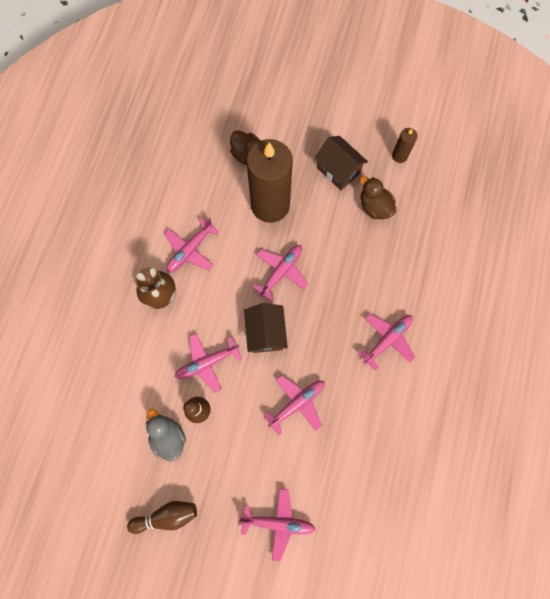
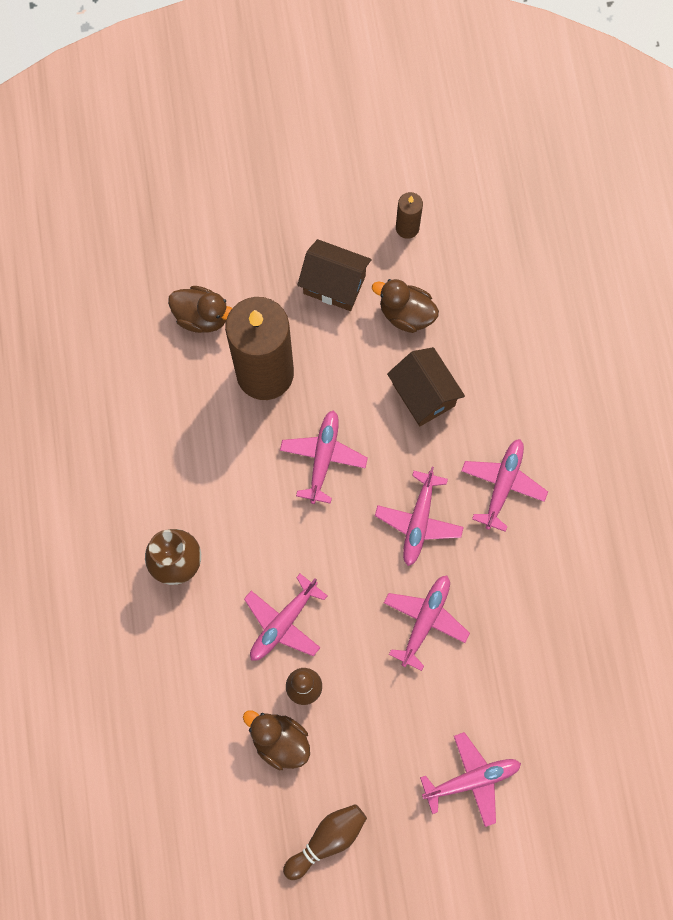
camera: 25 degrees left, 0 degrees up
(168, 437) = (280, 741): grey duck -> brown duck
(190, 250) = (186, 483): pink plane -> pink plane (419, 521)
(266, 333) = (341, 548): brown house -> brown house (423, 394)

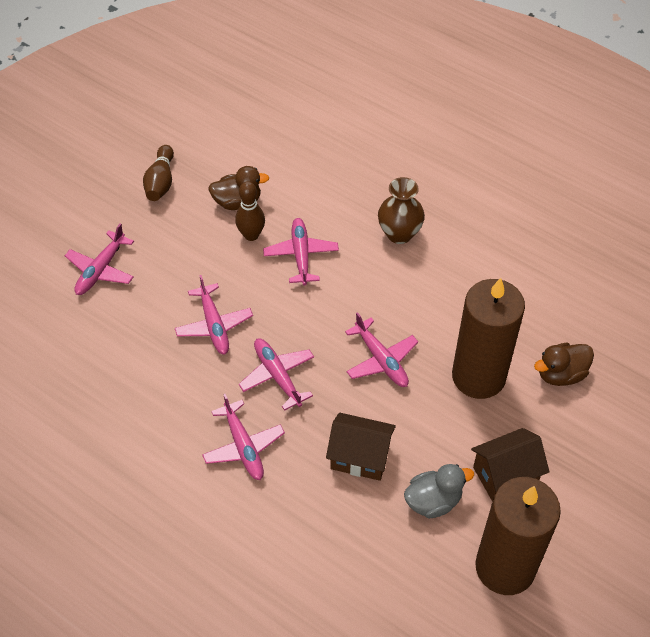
camera: 135 degrees right, 20 degrees down
(406, 314) = (433, 501): brown duck -> grey duck
(407, 228) = (505, 567): brown candle -> brown candle, size x2.35

